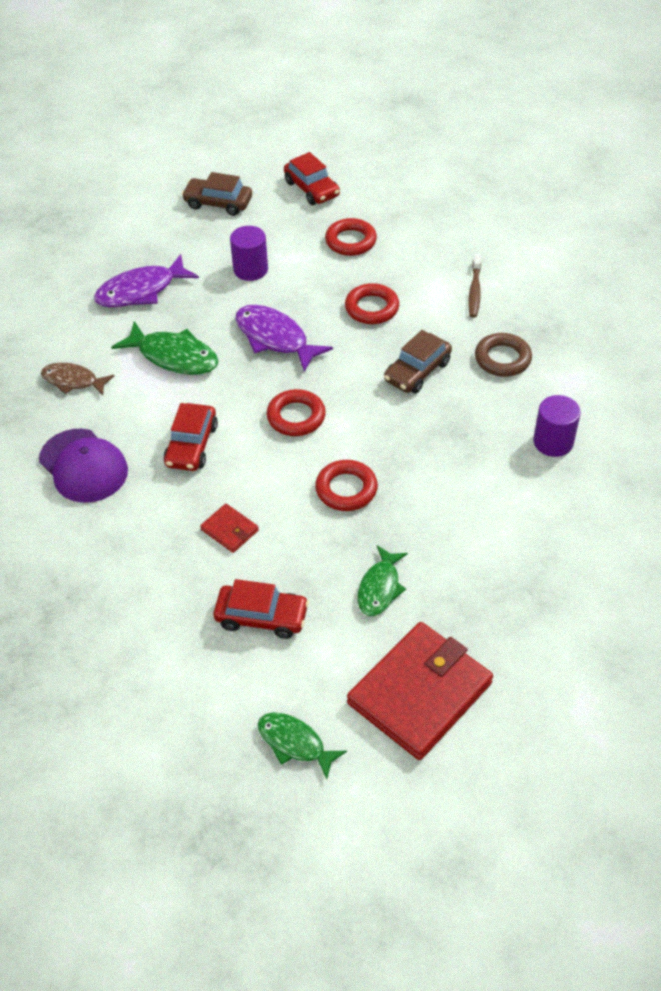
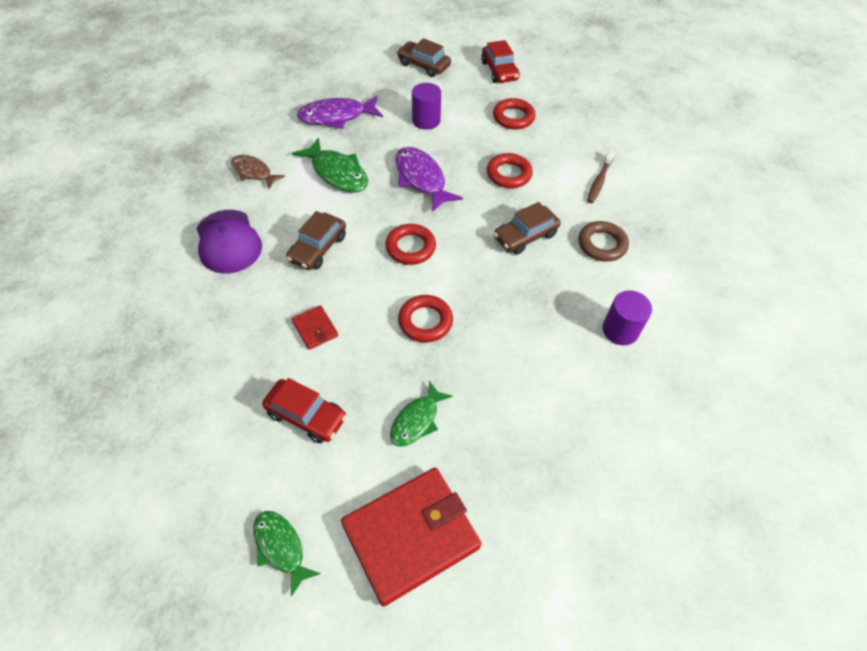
camera: 15 degrees right, 5 degrees up
(192, 445) = (318, 248): red car -> brown car

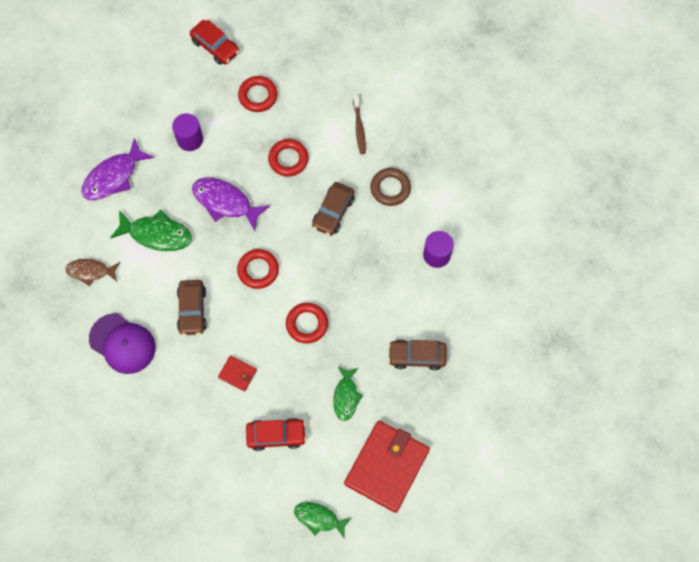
camera: 30 degrees left, 15 degrees up
(423, 65) = (146, 75): brown car -> brown car (417, 356)

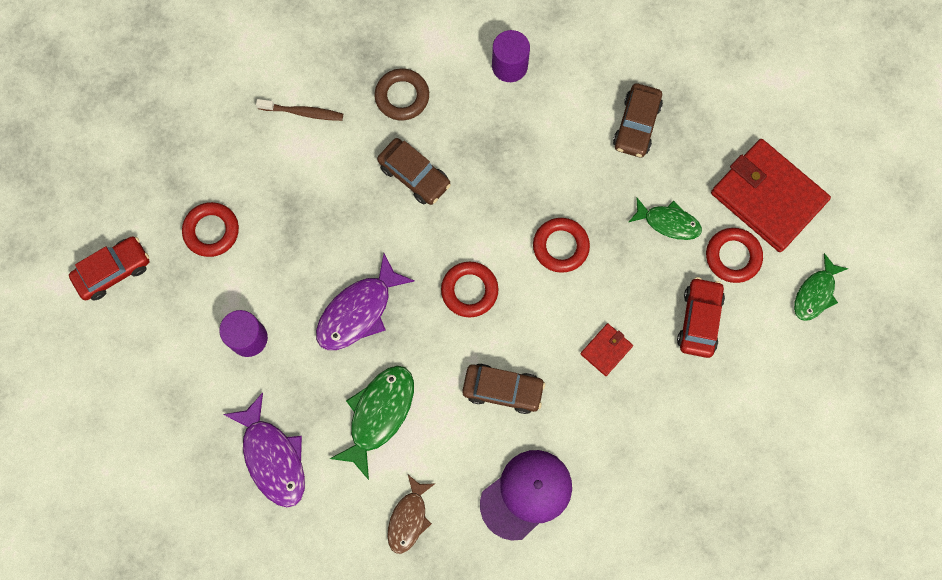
camera: 75 degrees left, 5 degrees up
(288, 159) = (320, 214): red ring -> red ring (732, 256)

